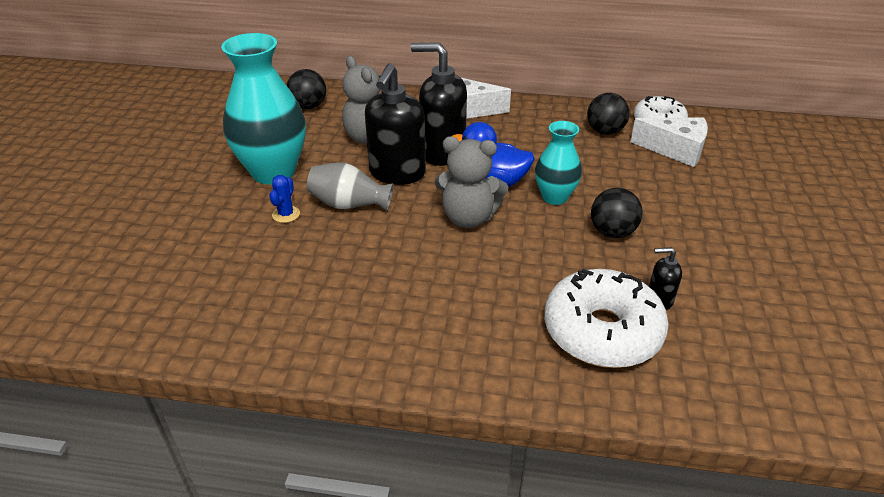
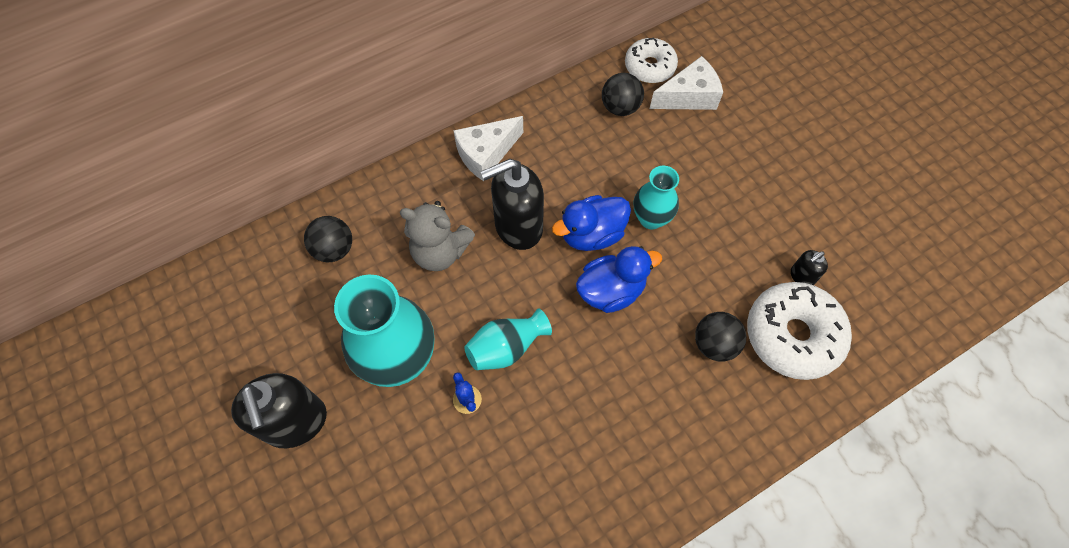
camera: 40 degrees left, 25 degrees up
(349, 204) = (506, 347): grey vase -> turquoise vase
(397, 173) = (507, 281): black soap dispenser -> black soap dispenser (296, 422)
(468, 218) = (611, 291): grey teddy bear -> blue duck
(612, 232) = (721, 229): black ball -> black ball (714, 344)

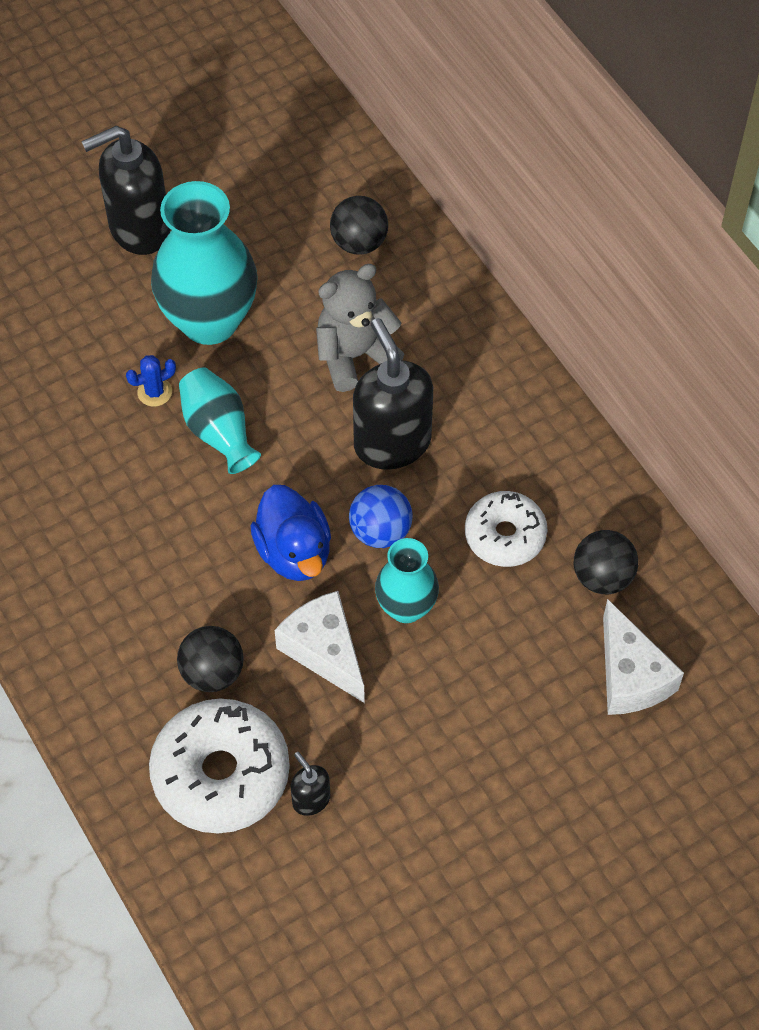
camera: 90 degrees right, 5 degrees down
(440, 252) = (354, 355): grey teddy bear -> grey teddy bear turned 45 degrees clockwise
(486, 154) = (510, 403): white cheese -> white cheese (324, 651)
(591, 234) = (380, 531): blue duck -> blue ball
(649, 67) = (686, 623): white donut -> white donut (505, 535)

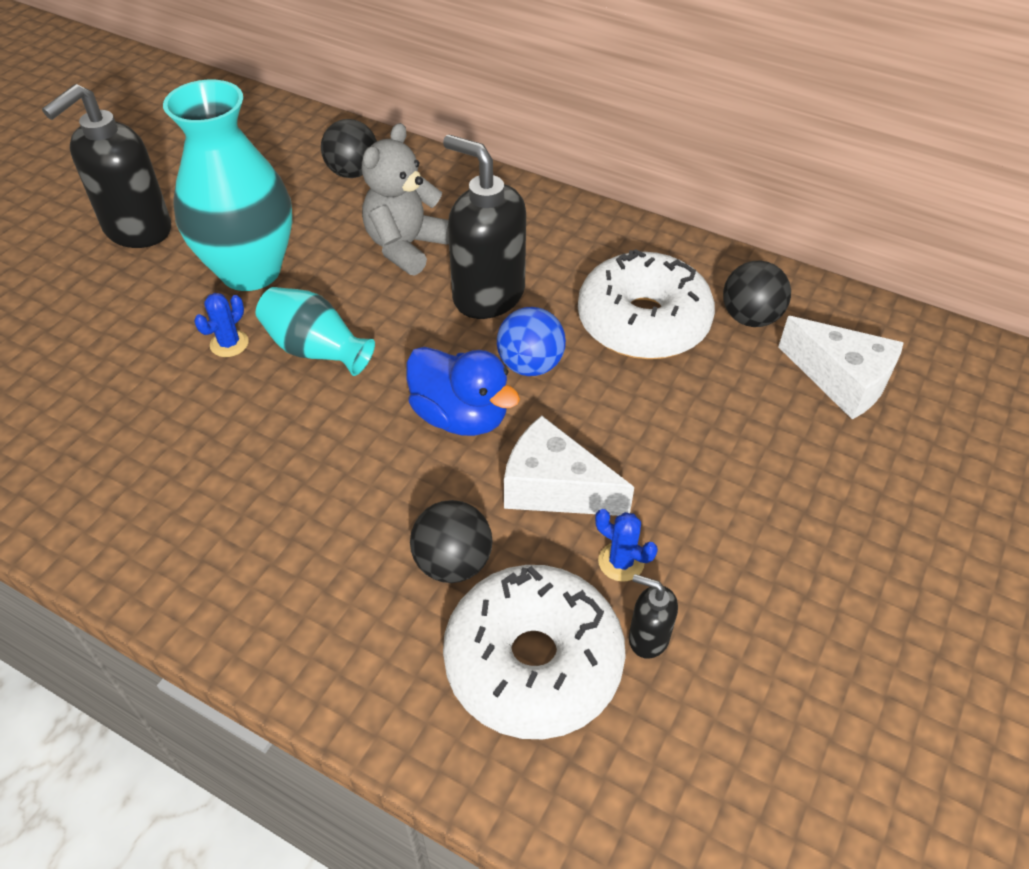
camera: 30 degrees left, 10 degrees down
(332, 735) = (621, 562): none -> blue cactus
(406, 607) = (603, 415): turquoise vase -> none
(505, 535) = (643, 322): white donut -> white donut, size x1.58

